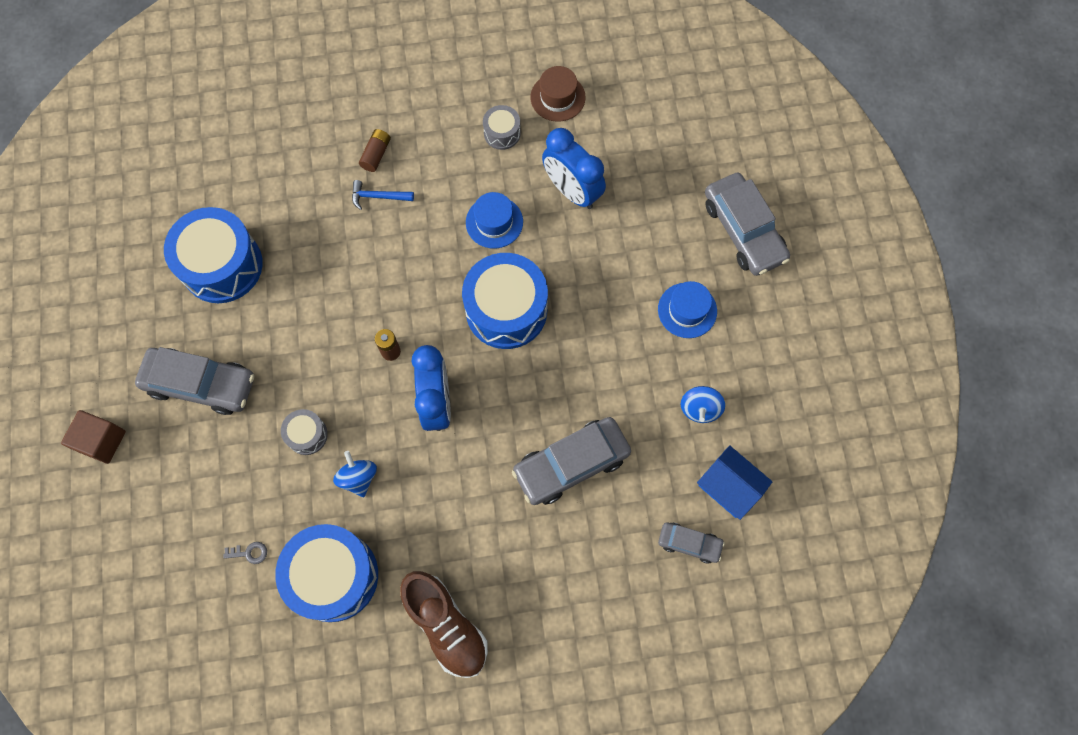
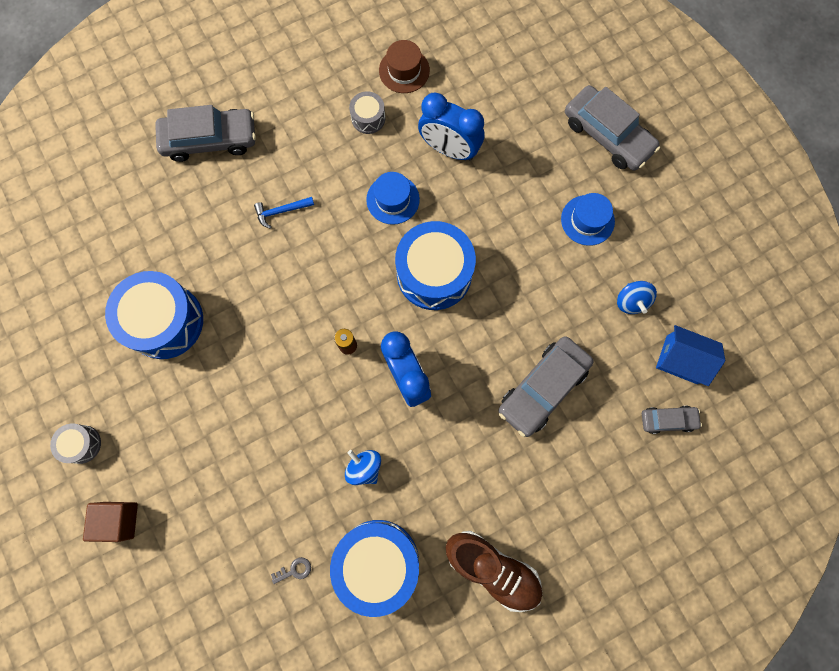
camera: 20 degrees left, 5 degrees up
(201, 384) = (189, 435): grey car -> grey car (210, 140)
(307, 435) = (303, 446): grey drum -> grey drum (82, 444)
(376, 154) = (264, 174): brown battery -> none

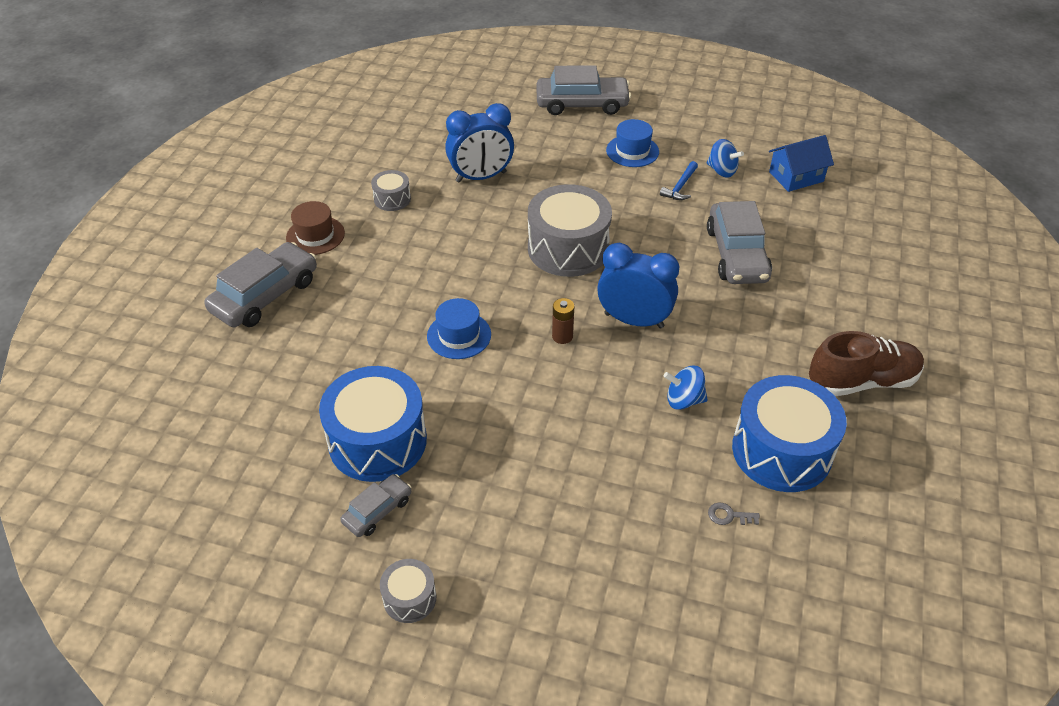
camera: 45 degrees left, 30 degrees down
(119, 520) = (525, 624): brown cube -> none
(281, 211) = (392, 296): blue hammer -> blue hammer (680, 186)
(294, 570) = (729, 515): grey key -> grey key turned 105 degrees counterclockwise
(393, 199) = (476, 230): blue hat -> blue hat (459, 335)
(404, 70) = (385, 158): brown hat -> brown hat (315, 235)
(434, 273) = (568, 248): blue drum -> grey drum
(667, 420) = (836, 211): grey car -> grey car (377, 511)

